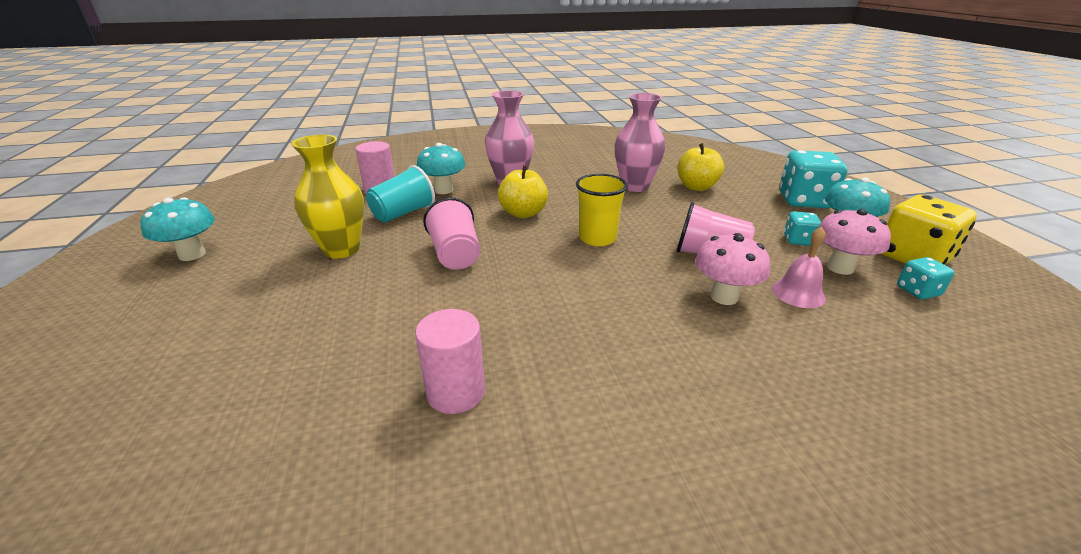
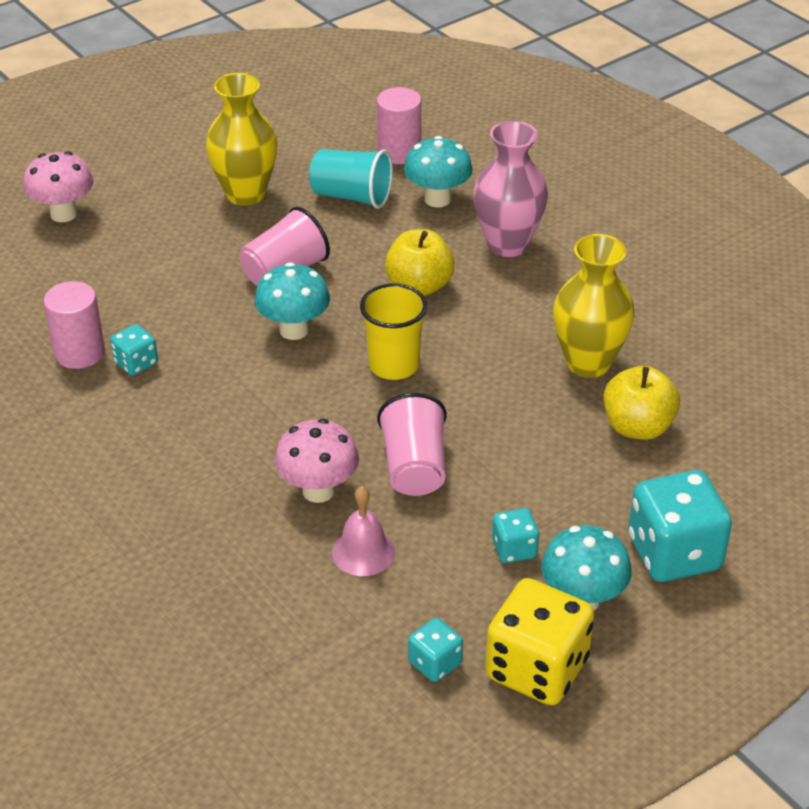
camera: 65 degrees right, 10 degrees up
(192, 254) = (180, 114): turquoise mushroom -> turquoise mushroom (294, 330)
(504, 356) = (136, 363): none -> turquoise dice
(635, 186) = (588, 363): pink vase -> yellow vase
(840, 268) = (455, 590): pink mushroom -> pink mushroom (63, 214)

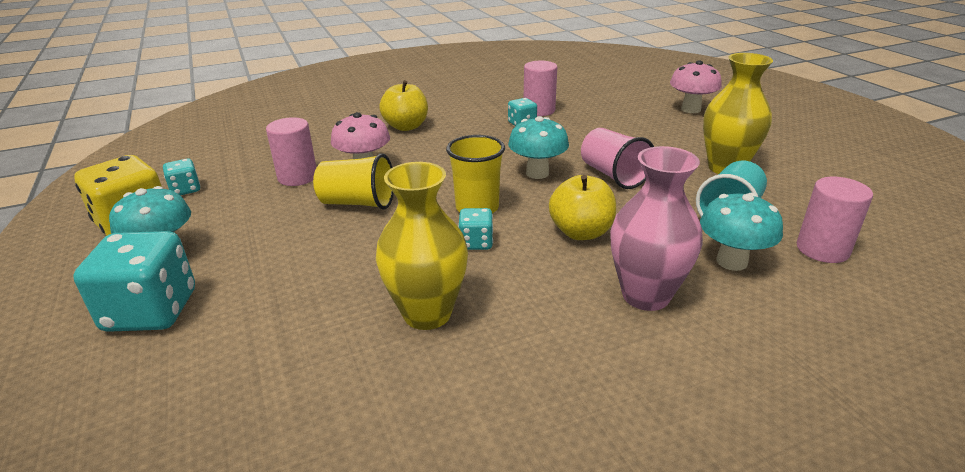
camera: 105 degrees right, 10 degrees down
(363, 552) = (297, 177): pink bell -> pink cylinder
(414, 467) = (358, 203): pink cup -> yellow cup
(514, 549) = (241, 232): turquoise dice -> turquoise dice (476, 243)
(637, 427) = (315, 326): yellow apple -> yellow apple (406, 126)

